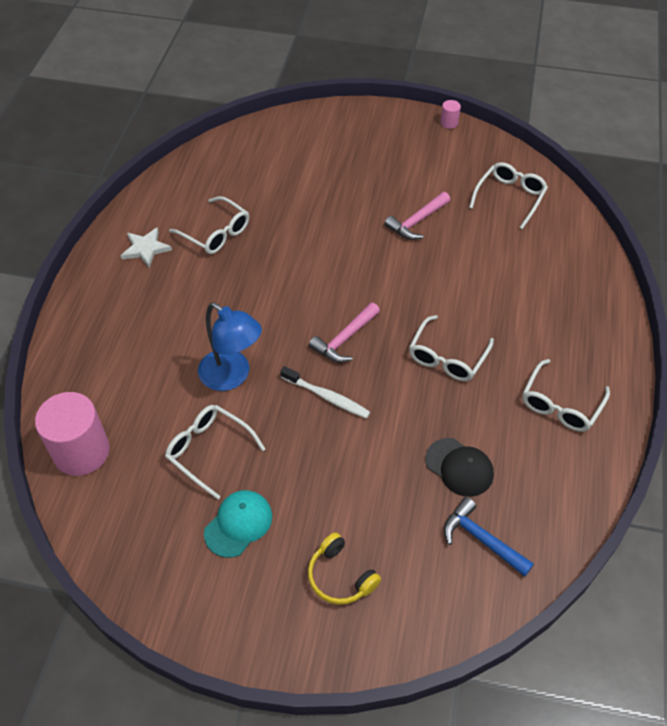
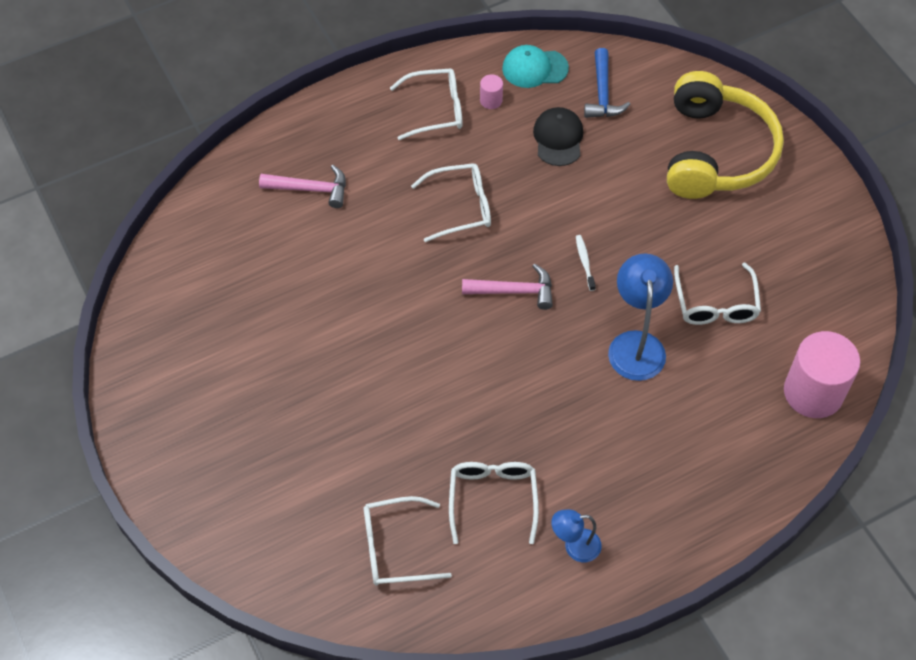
camera: 130 degrees left, 5 degrees up
(145, 249) = (574, 546): white star -> blue lamp
(238, 524) = (747, 238): turquoise cap -> turquoise cap (534, 68)
(326, 397) = (584, 262): white toothbrush -> white toothbrush, size x0.63
(340, 576) = (715, 152): yellow headphones -> yellow headphones, size x2.17
(416, 222) = (313, 332): pink hammer -> pink hammer (311, 189)
(449, 123) = (121, 404): pink cylinder -> pink cylinder (491, 100)
(510, 197) = (207, 276): white glasses -> white glasses (395, 548)

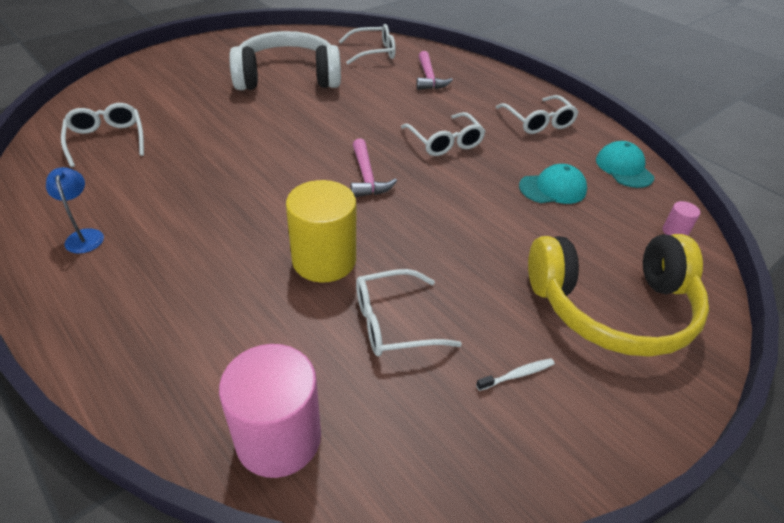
camera: 75 degrees right, 15 degrees down
(274, 346) = (288, 77): none -> white headphones
(491, 100) = (568, 148): pink cylinder -> pink cylinder (675, 231)
(493, 499) = (145, 183): white glasses -> white glasses (373, 52)
(558, 138) = (553, 188): black cap -> turquoise cap
(584, 262) = (414, 216): white toothbrush -> white toothbrush (517, 375)
(602, 94) = (628, 212): blue hammer -> none
(636, 344) = (324, 260): blue lamp -> yellow cylinder

